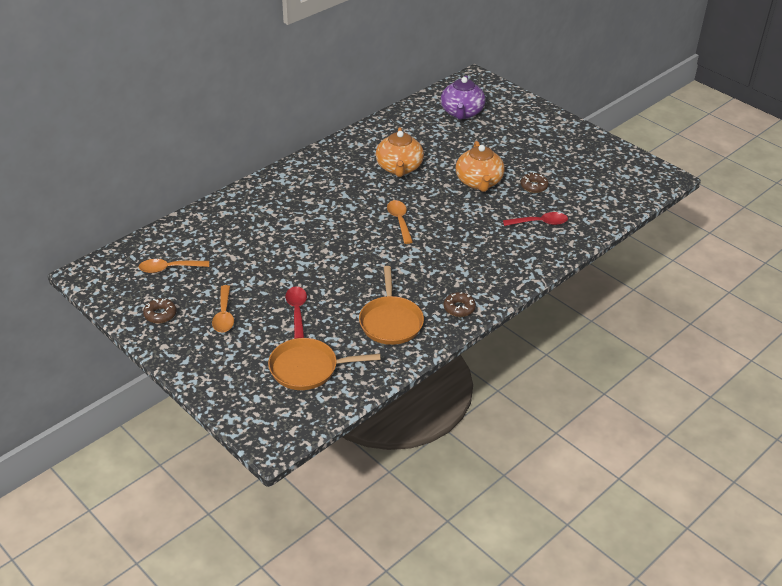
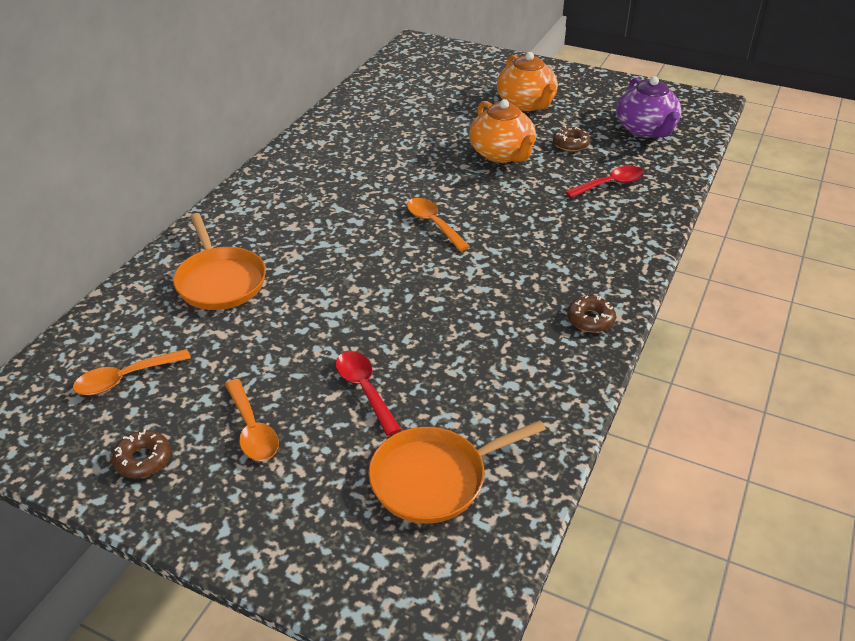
camera: 20 degrees left, 0 degrees up
(391, 322) = (511, 366): orange pan -> orange pan (220, 281)
(399, 168) = (390, 159): orange teapot -> orange teapot (526, 104)
(461, 113) = (426, 82): purple teapot -> purple teapot (646, 130)

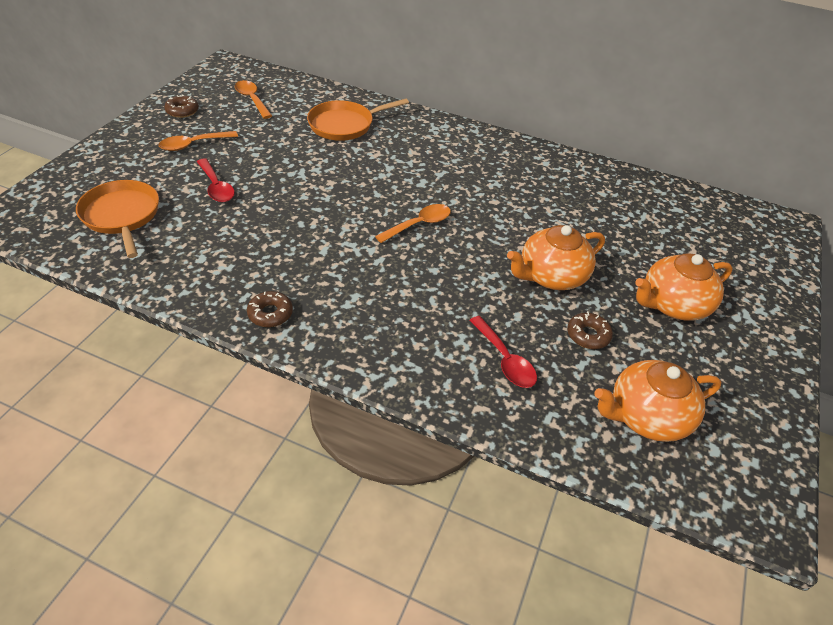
camera: 85 degrees right, 5 degrees up
(364, 389) = (216, 187): red spoon -> red spoon turned 90 degrees clockwise
(646, 130) = (646, 416): purple teapot -> orange teapot

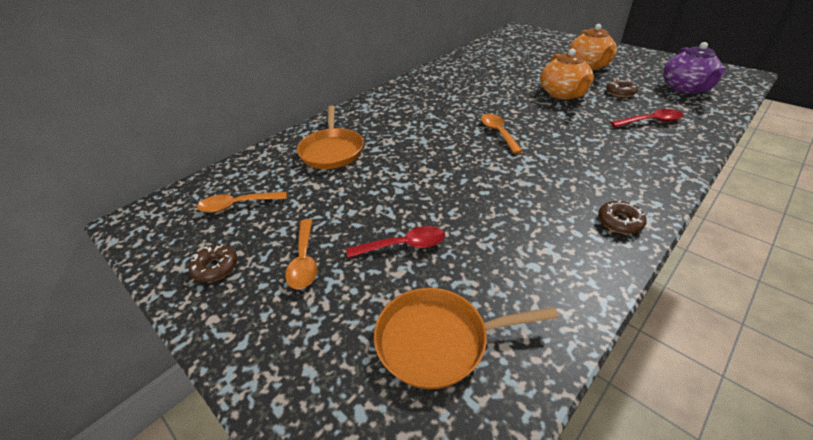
camera: 65 degrees left, 5 degrees down
(646, 416) = (686, 88): orange teapot -> purple teapot

